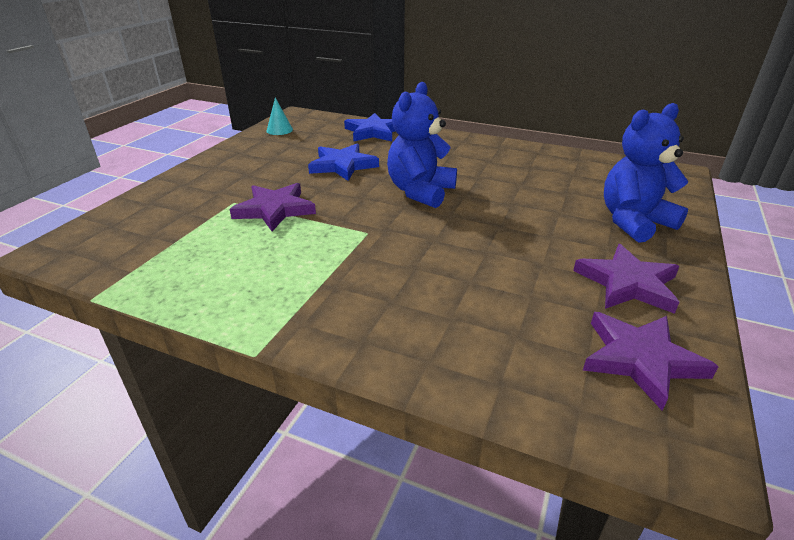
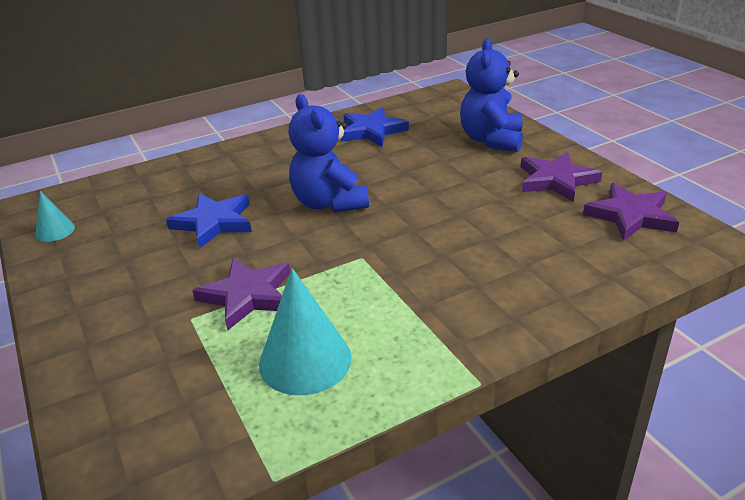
camera: 50 degrees left, 0 degrees up
(222, 260) = (305, 360): none -> turquoise cone
(373, 132) = (167, 177): blue star -> blue star (371, 131)

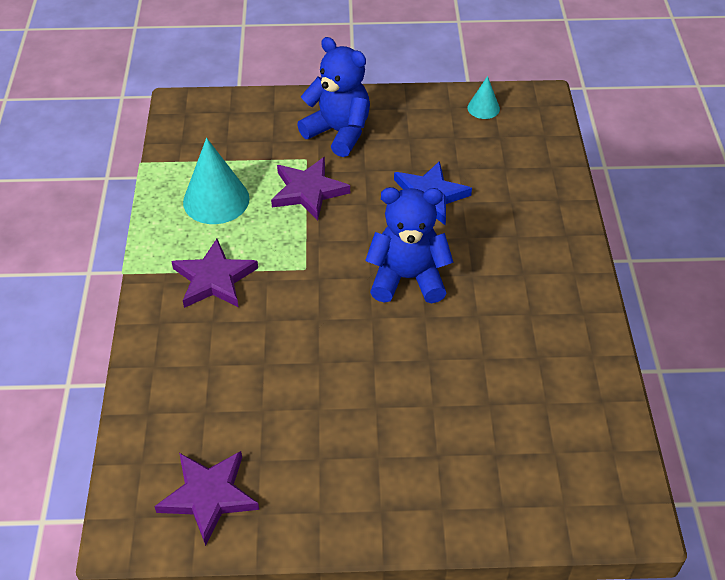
camera: 115 degrees right, 15 degrees up
(371, 131) = (549, 372): blue star -> none
(491, 140) = (449, 476): blue teddy bear -> blue teddy bear (339, 132)
(556, 180) = (317, 479): purple star -> purple star (214, 279)

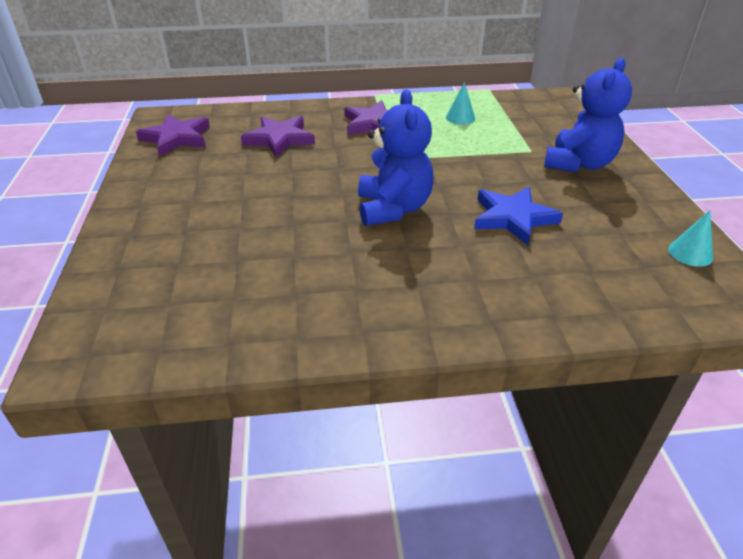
camera: 85 degrees right, 10 degrees down
(216, 200) = (460, 118): turquoise cone -> turquoise cone, size x0.53
(308, 191) = (489, 154): purple star -> purple star (279, 139)

